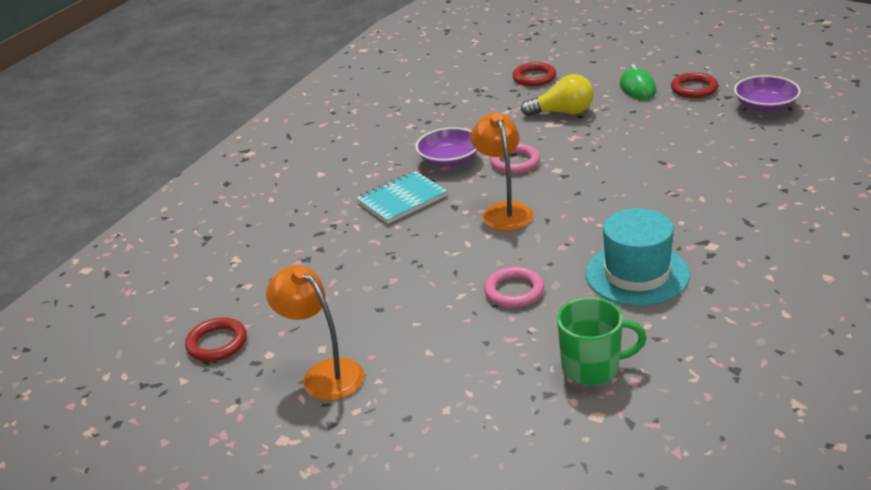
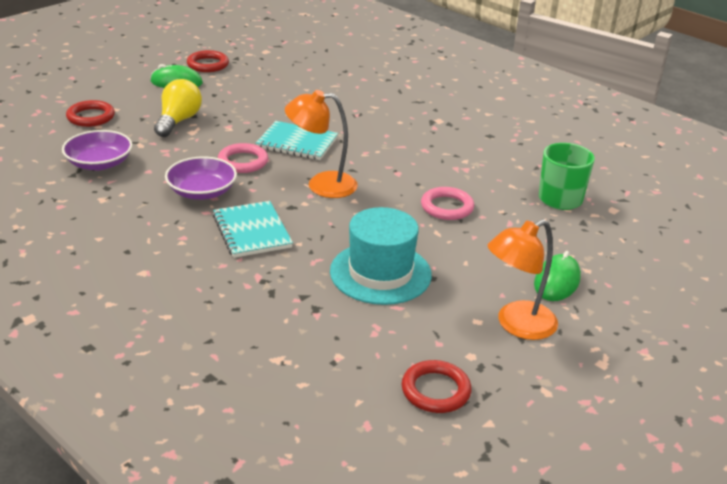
camera: 80 degrees left, 0 degrees up
(411, 389) = (557, 281): none -> green mouse
(575, 177) = (297, 143): none -> turquoise notebook
(637, 274) = (456, 154): turquoise hat -> turquoise hat (380, 273)
(765, 106) = (267, 51): purple bowl -> purple bowl (99, 163)

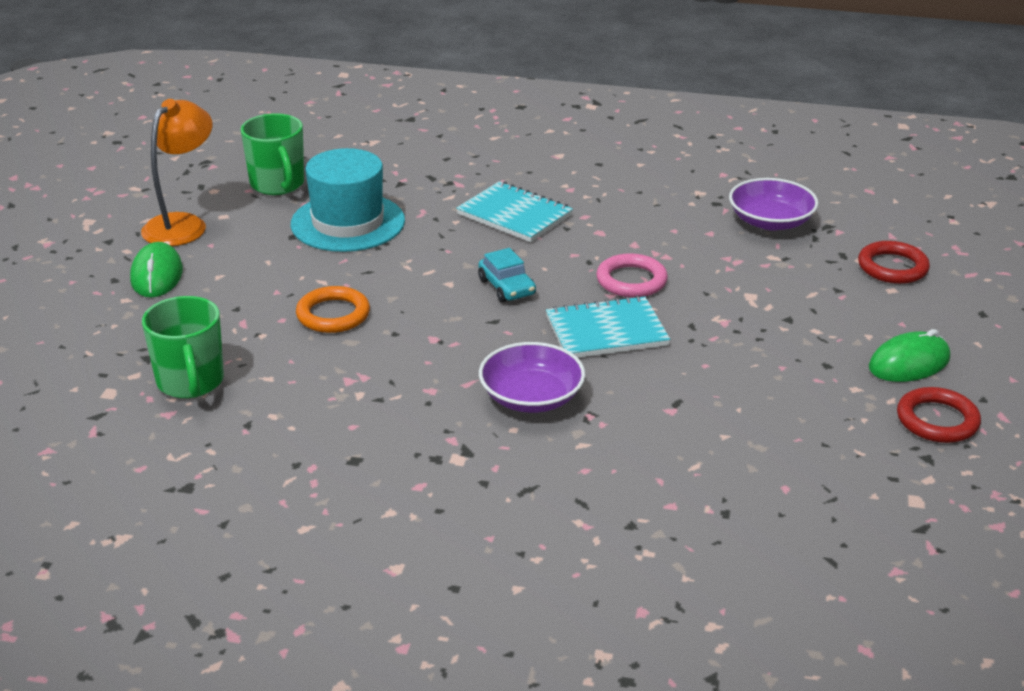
camera: 150 degrees right, 0 degrees up
(178, 121) = (791, 303): yellow light bulb -> none
(202, 192) = (620, 232): purple bowl -> purple bowl (531, 397)
(321, 185) = (506, 287): orange lamp -> turquoise car
(408, 338) = (278, 184): none -> green mug
(435, 390) = (229, 161): red ring -> none
(447, 207) = (333, 314): pink ring -> orange ring

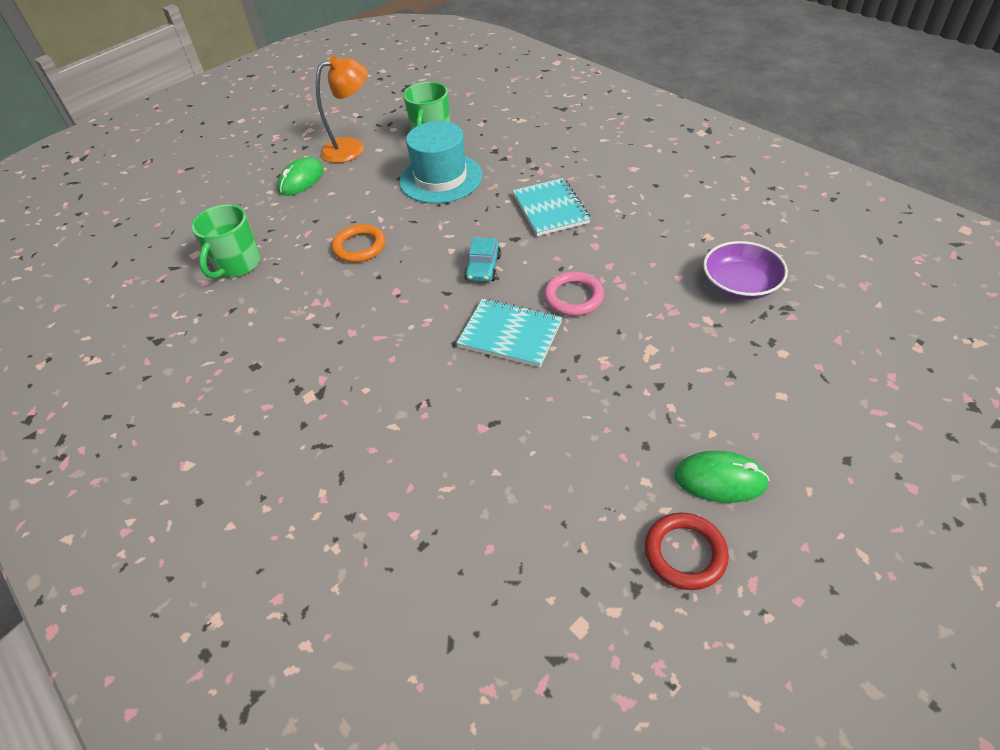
camera: 40 degrees right, 15 degrees up
(531, 397) = (403, 368): purple bowl -> none
(892, 267) = (805, 372): red ring -> none

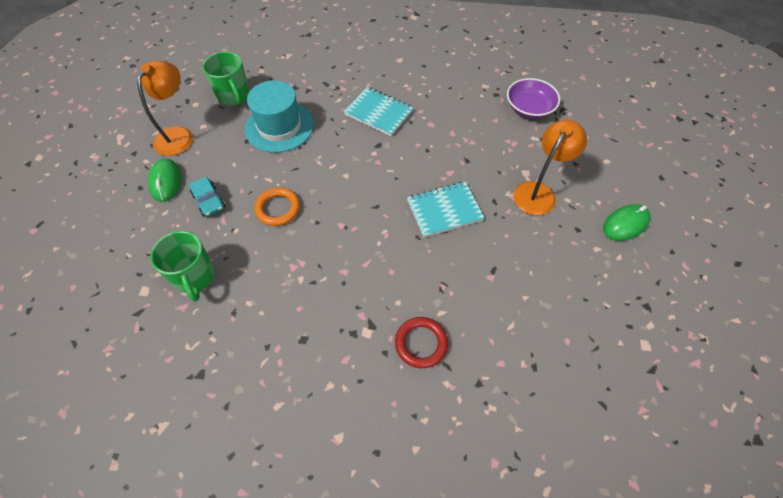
camera: 45 degrees left, 10 degrees up
(483, 268) = (380, 176): turquoise car -> turquoise car (209, 201)
(573, 297) = (454, 165): pink ring -> none
(642, 378) = (538, 192): none -> orange lamp
(685, 553) = (648, 273): red ring -> red ring (421, 343)

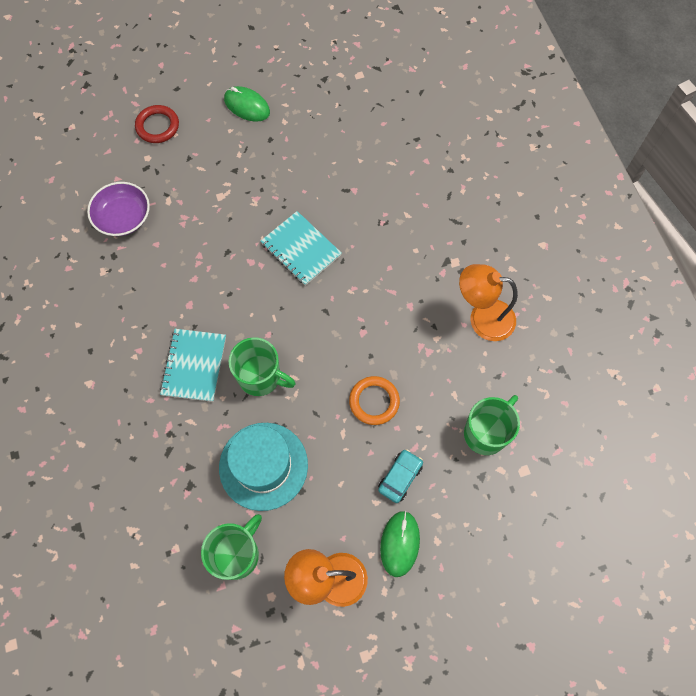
camera: 115 degrees left, 10 degrees up
(166, 182) = (400, 543): green mouse -> green mouse turned 45 degrees counterclockwise
(345, 146) = (261, 377): none -> green mug
(421, 343) = (442, 219): red ring -> red ring (157, 126)
(538, 192) = (241, 179): orange lamp -> orange lamp (482, 318)

